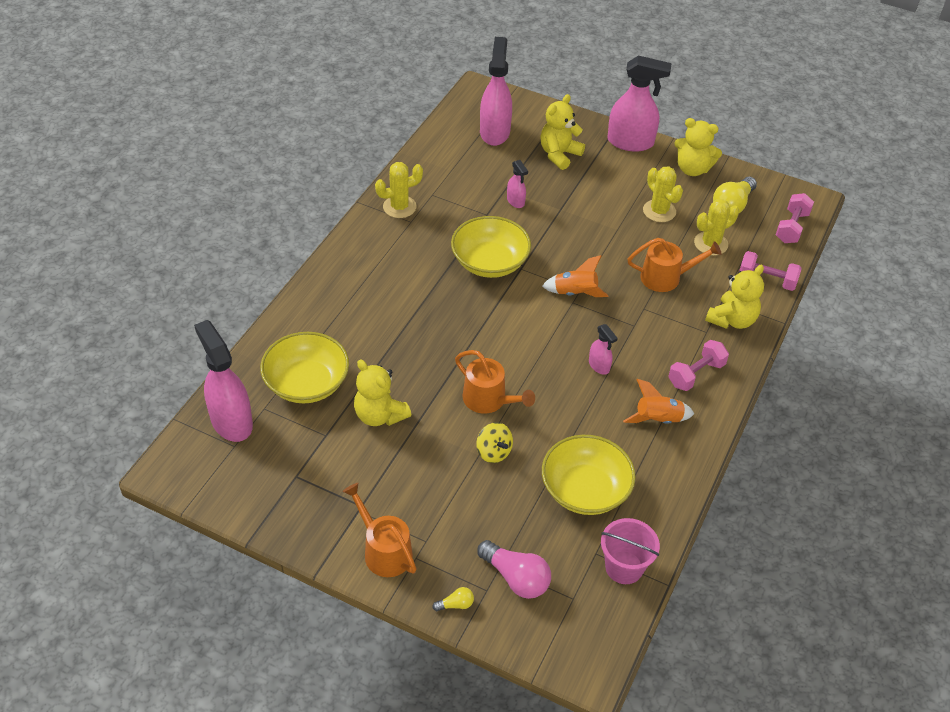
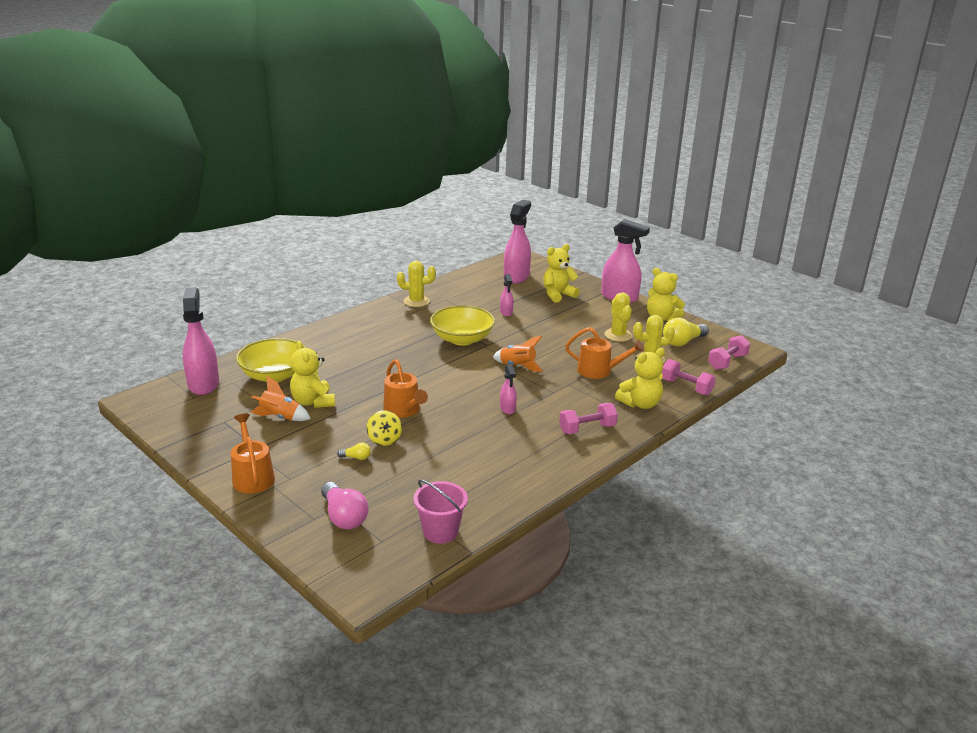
camera: 20 degrees right, 20 degrees down
(456, 604) = (282, 521): yellow light bulb -> yellow light bulb (356, 457)
(585, 490) = (442, 477): yellow bowl -> none
(658, 419) = (535, 448): orange rocket -> orange rocket (280, 417)

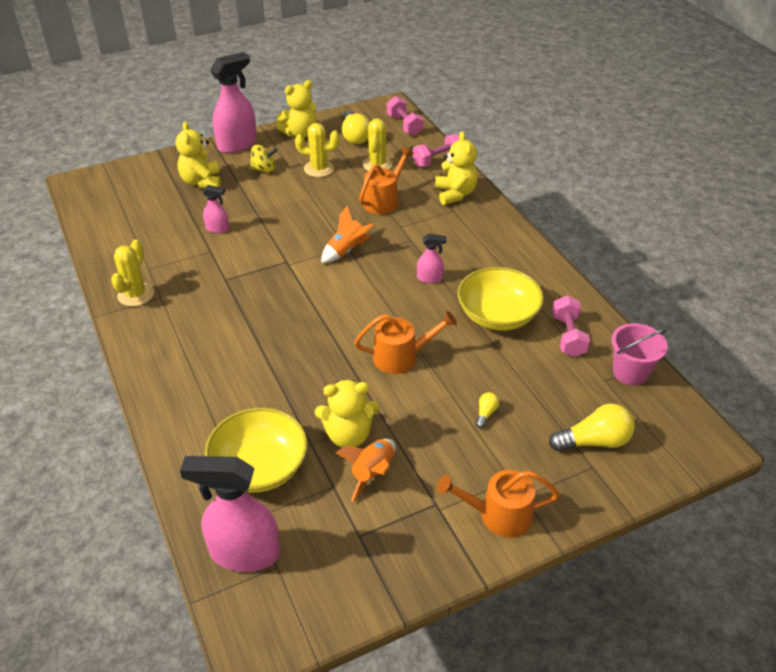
camera: 70 degrees left, 15 degrees up
(344, 517) = (594, 441): pink light bulb -> yellow light bulb
(384, 439) = (457, 384): yellow spinning top -> yellow spinning top (264, 169)
(462, 339) = (262, 277): yellow bowl -> yellow bowl (497, 315)
(516, 277) = (132, 199): pink spray bottle -> none
(587, 429) = (486, 237): pink dumbbell -> pink dumbbell (568, 336)

